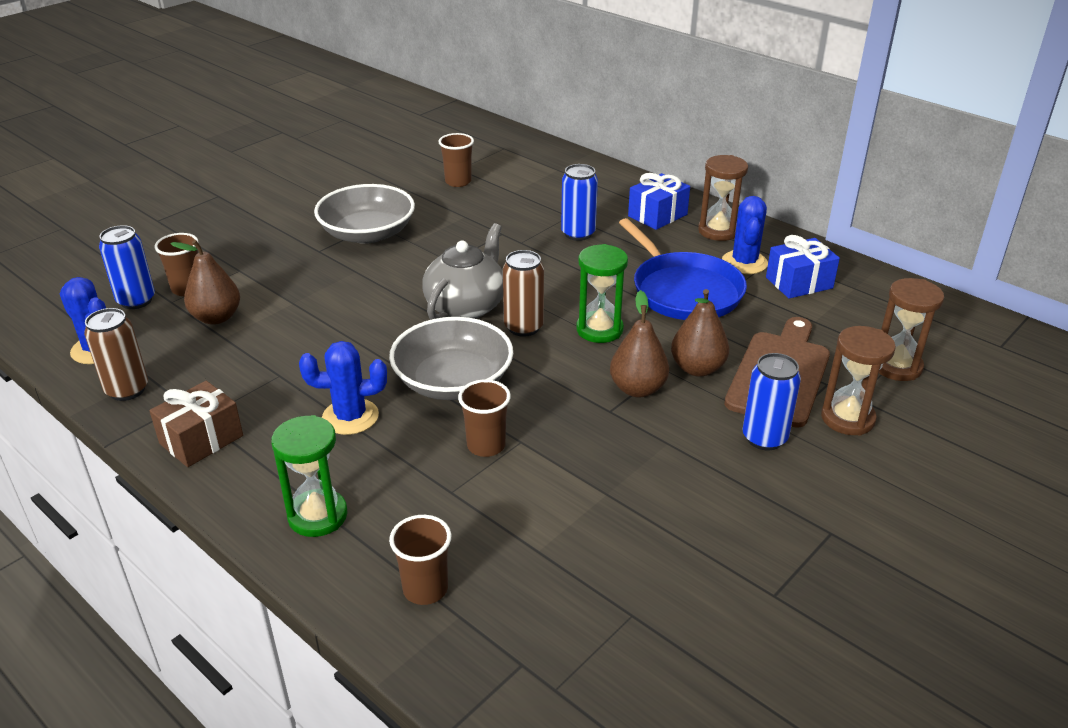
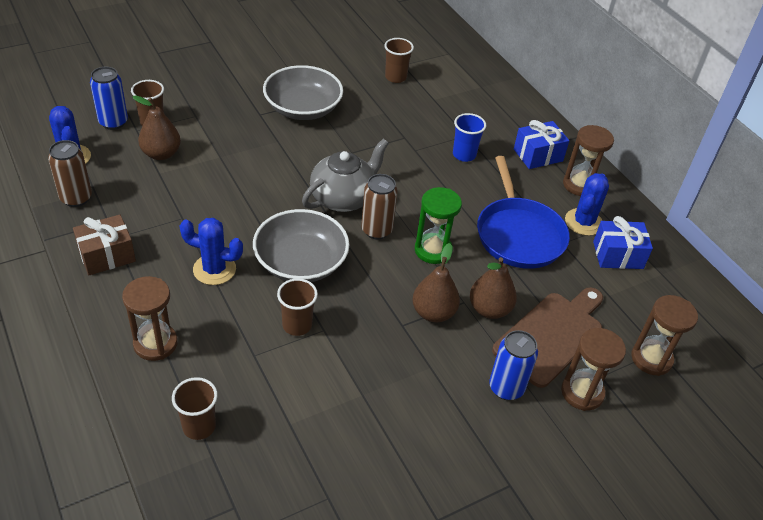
camera: 15 degrees right, 10 degrees up
(317, 516) = (155, 343): green hourglass -> brown hourglass
(578, 233) = (464, 155): blue can -> blue cup

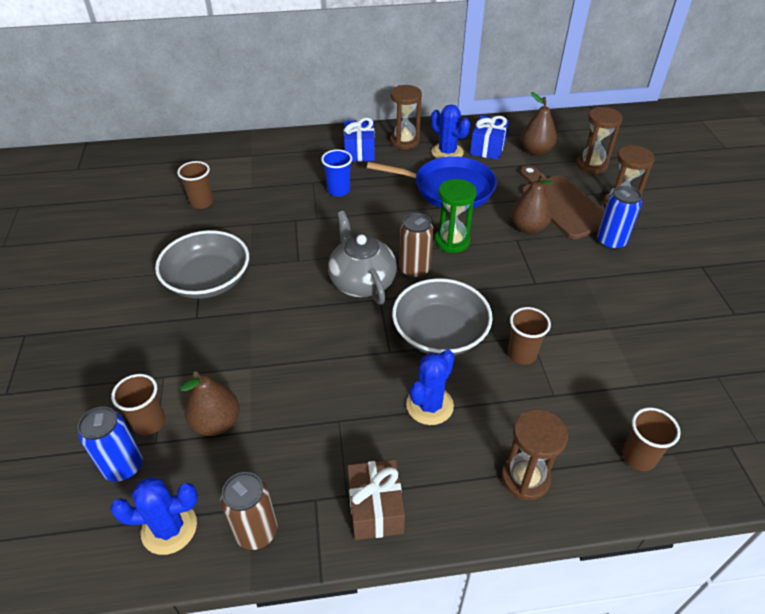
camera: 65 degrees left, 0 degrees up
(433, 313) = (525, 260): brown pear -> brown pear (536, 151)

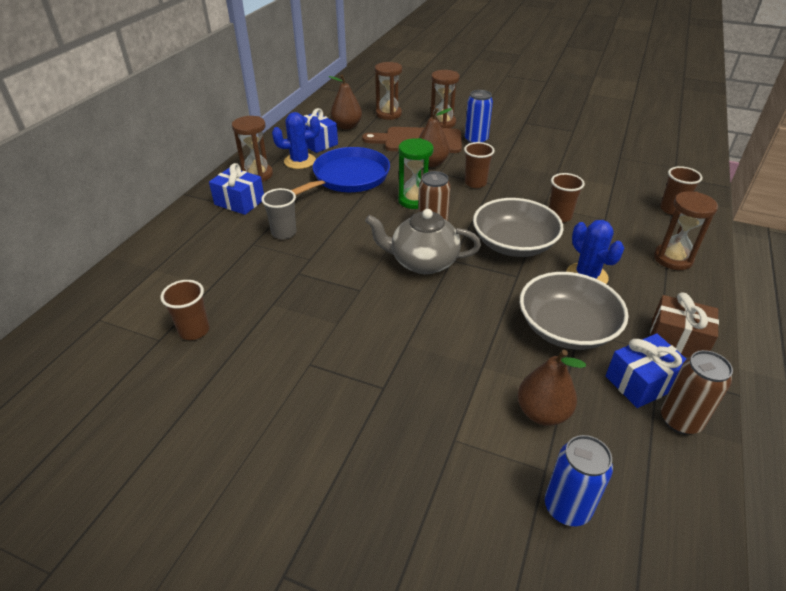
camera: 60 degrees left, 5 degrees down
(149, 422) = (515, 468): brown cup -> brown cup (475, 183)
(169, 528) = (659, 486): blue cactus -> none
(208, 280) = (332, 362): grey bowl -> grey bowl (566, 328)
(292, 488) = (641, 382): none -> blue gift
(338, 190) = (284, 233): blue cup -> grey cup

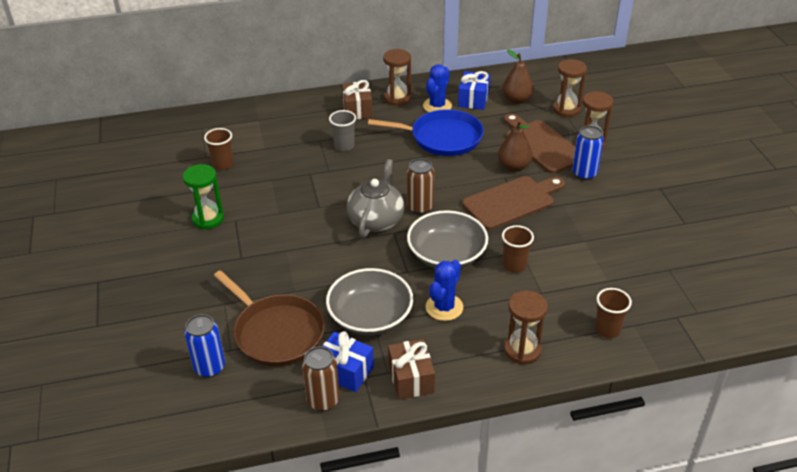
camera: 55 degrees right, 0 degrees up
(239, 202) = (357, 110): blue gift -> brown gift
(300, 161) = (437, 106): blue cactus -> blue cactus turned 75 degrees clockwise
(414, 200) = (449, 182): green hourglass -> green hourglass (208, 219)
(422, 262) = (376, 220): grey teapot -> grey teapot turned 45 degrees clockwise
(475, 183) = (512, 201): brown cup -> brown cutting board
(542, 413) = (276, 332): brown pear -> brown pan

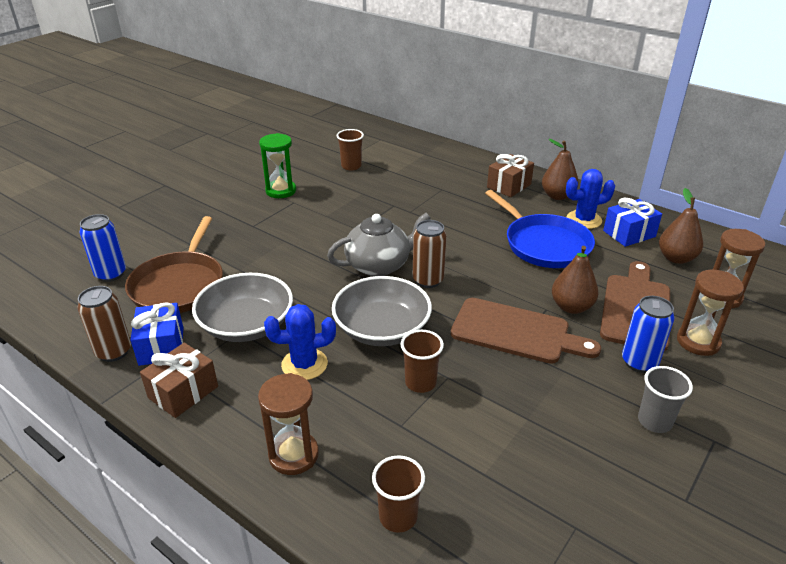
camera: 50 degrees right, 5 degrees down
(344, 146) = (452, 203): grey cup -> grey cup (654, 421)
(397, 98) = (557, 196): brown hourglass -> brown pear

